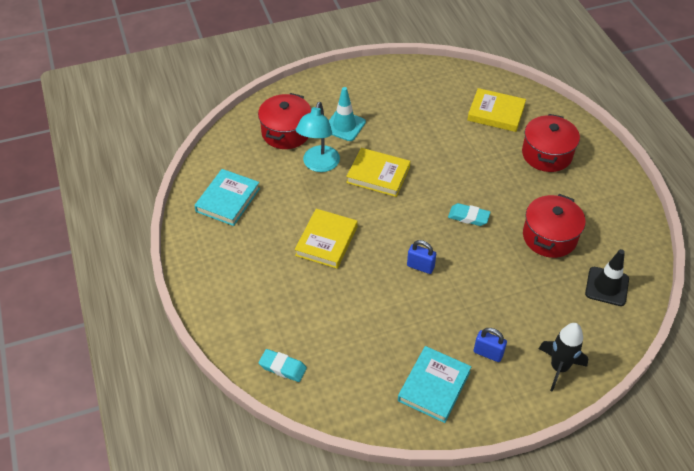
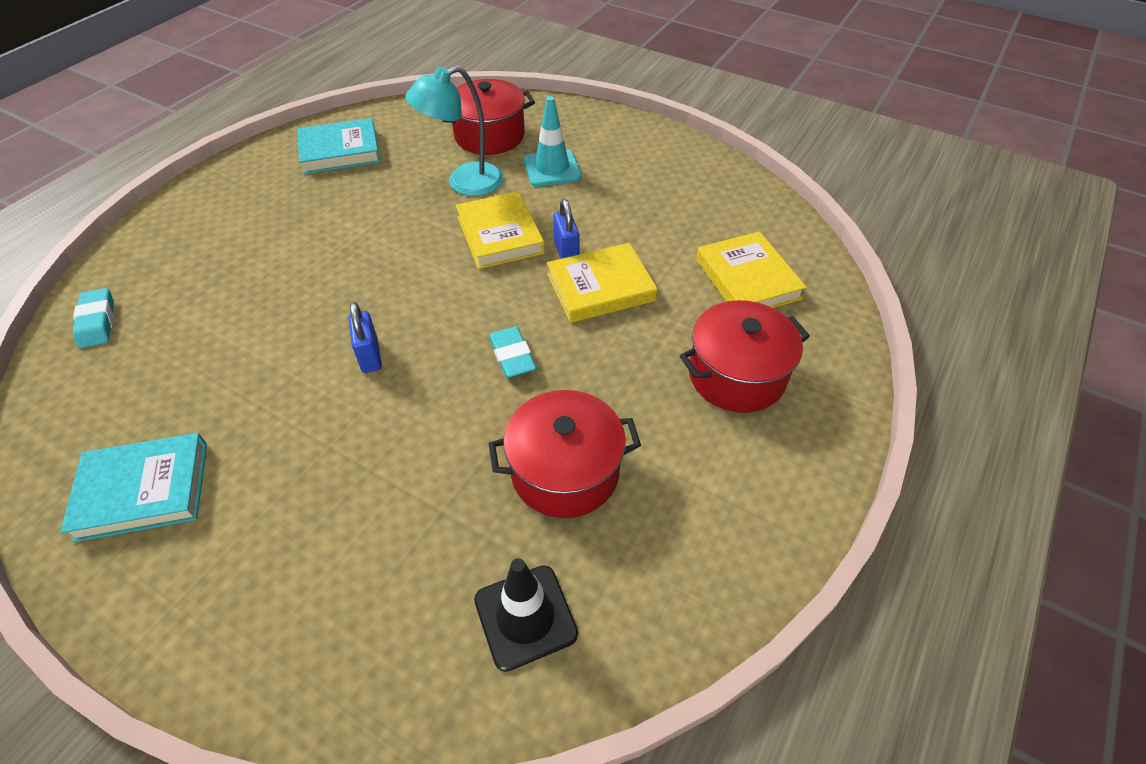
camera: 50 degrees right, 0 degrees up
(326, 241) = (342, 251): yellow book -> yellow book (600, 287)
(488, 353) = (250, 522): blue padlock -> blue padlock (566, 252)
(559, 368) = (278, 643): black rocket -> none

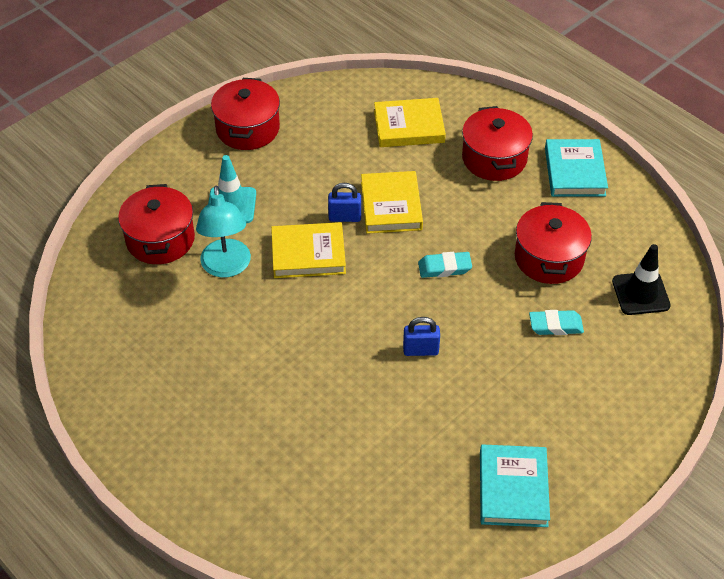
camera: 75 degrees left, 0 degrees up
(97, 322) = (322, 541): turquoise eraser -> turquoise eraser (555, 325)
(340, 151) = (133, 355): turquoise book -> turquoise book (575, 172)
(669, 156) = (247, 128): none -> red pot

